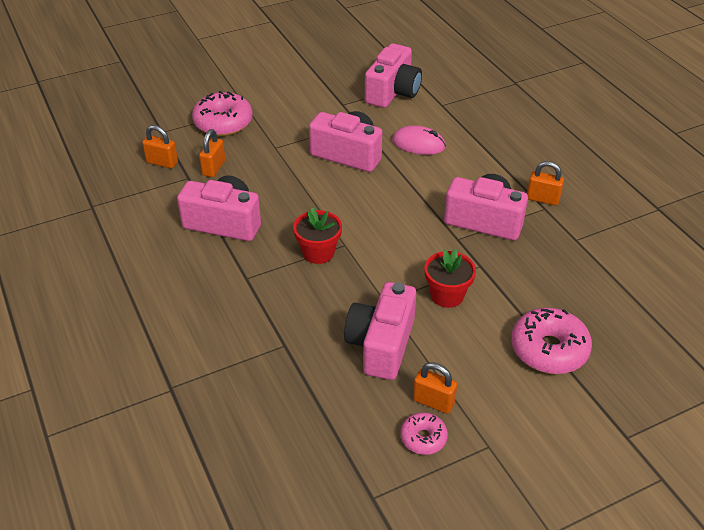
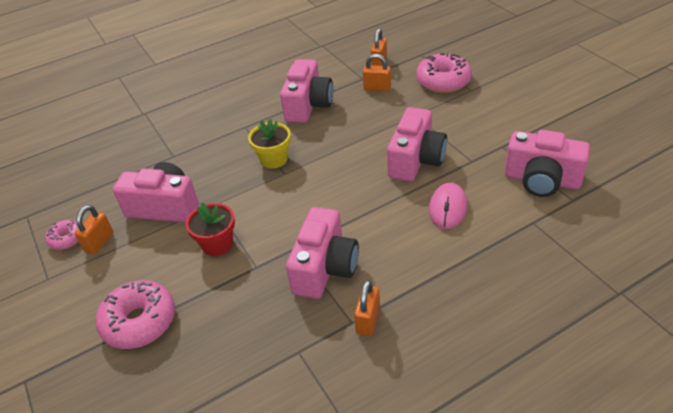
camera: 90 degrees right, 0 degrees up
(318, 252) = (274, 159): red flower pot -> yellow flower pot

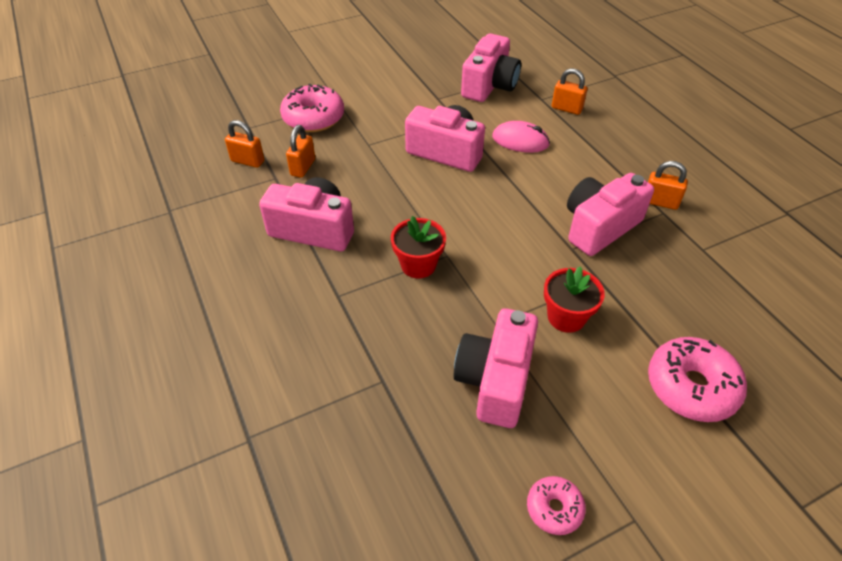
camera: 90 degrees left, 5 degrees up
(99, 242) = (562, 457): orange padlock -> orange padlock (566, 109)
(274, 159) = (418, 265): yellow flower pot -> red flower pot
(325, 268) = (599, 227): pink camera -> pink camera turned 60 degrees counterclockwise

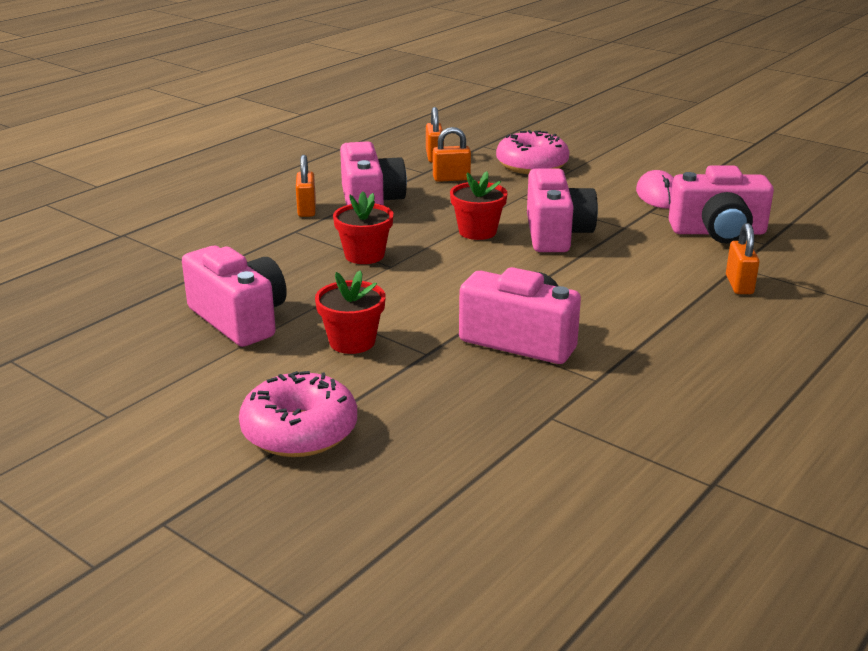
camera: 65 degrees right, 20 degrees down
(416, 188) = (477, 232): none -> red flower pot
(495, 380) = (239, 319): pink camera -> pink camera turned 60 degrees clockwise
(520, 140) = (630, 268): pink mouse -> pink mouse (658, 195)
(554, 508) = (105, 372): pink donut -> none
(660, 202) = (616, 375): orange padlock -> orange padlock (306, 210)

